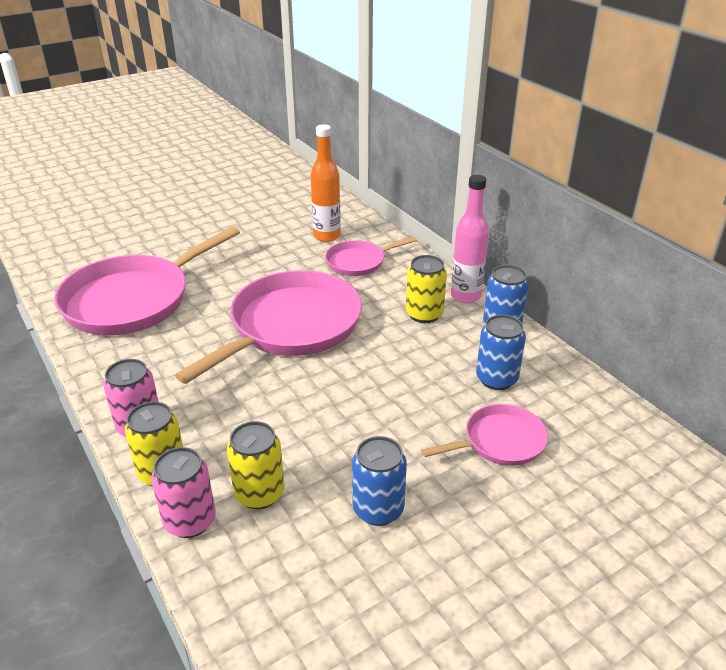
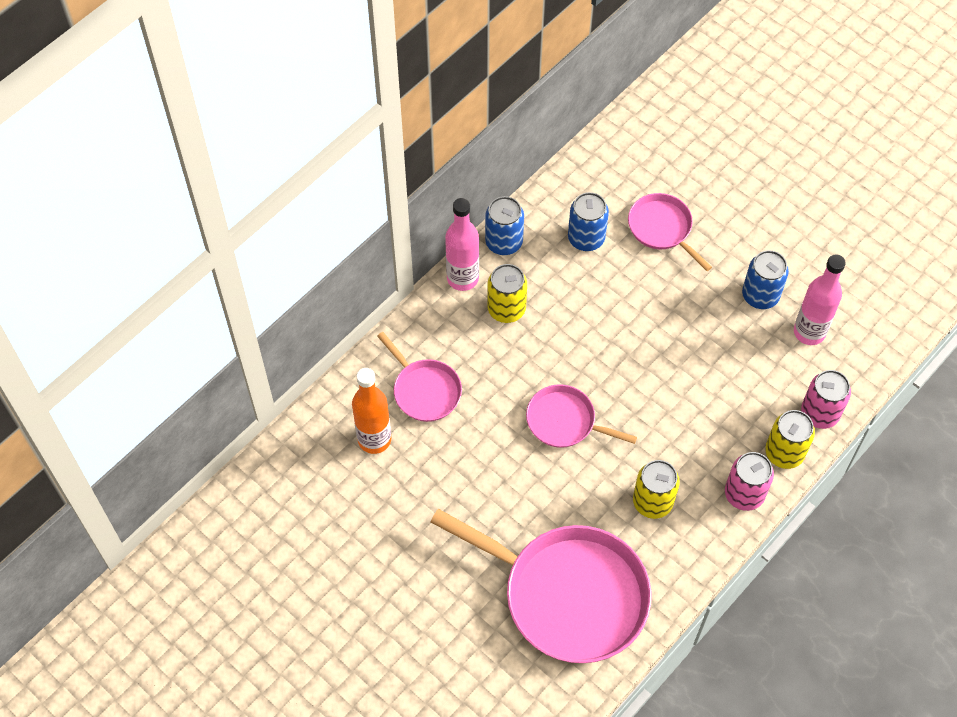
camera: 105 degrees left, 25 degrees up
(259, 493) = (777, 376): yellow can -> yellow can (652, 502)
(291, 326) = (565, 421): pink pan -> pink pan, size x0.51
(306, 546) = (809, 332): none -> pink bottle

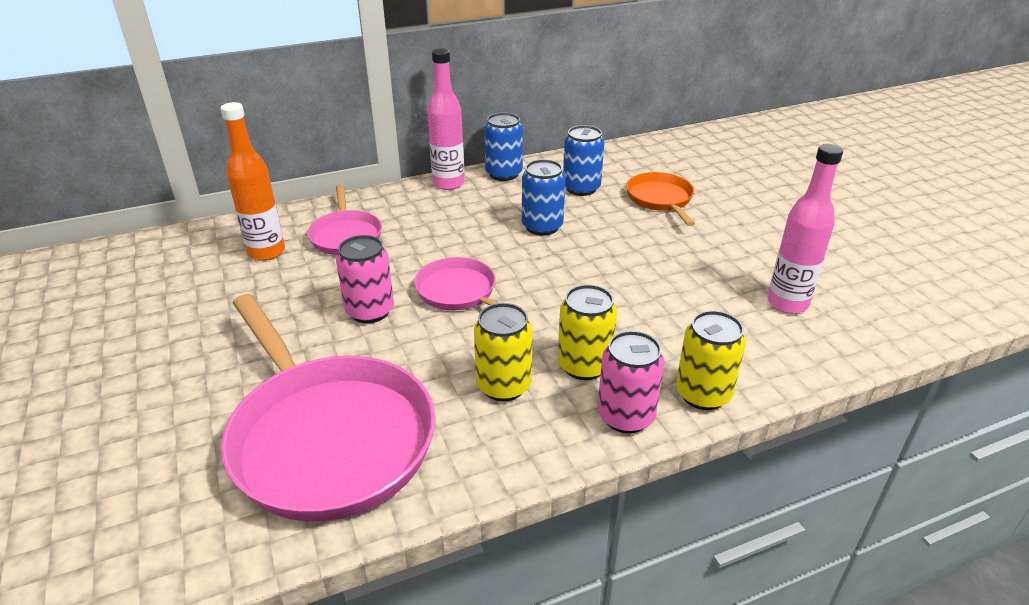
camera: 25 degrees right, 25 degrees down
(506, 309) = (470, 208): yellow can -> yellow can (584, 365)
(662, 228) = (660, 199): pink pan -> orange pan
(760, 295) = (741, 263): blue can -> blue can (542, 227)
(819, 413) = (769, 373): pink can -> pink can (370, 311)

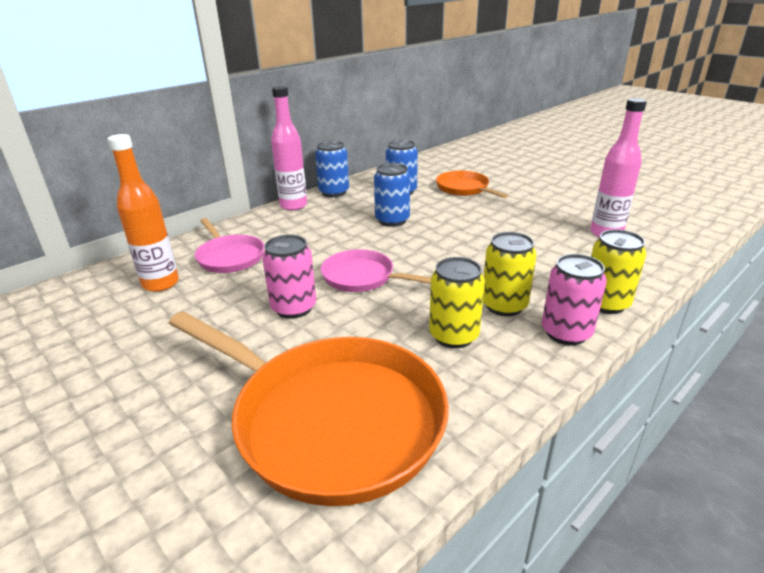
camera: 20 degrees left, 5 degrees down
(328, 437) = (330, 419): pink pan -> orange pan

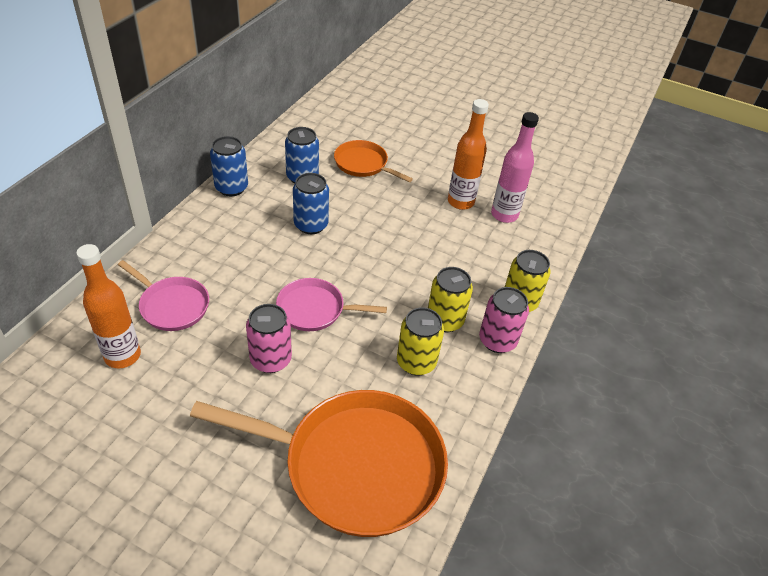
camera: 25 degrees left, 15 degrees up
(293, 206) = (198, 216): pink bottle -> none
(557, 220) = (460, 202): none -> orange bottle

